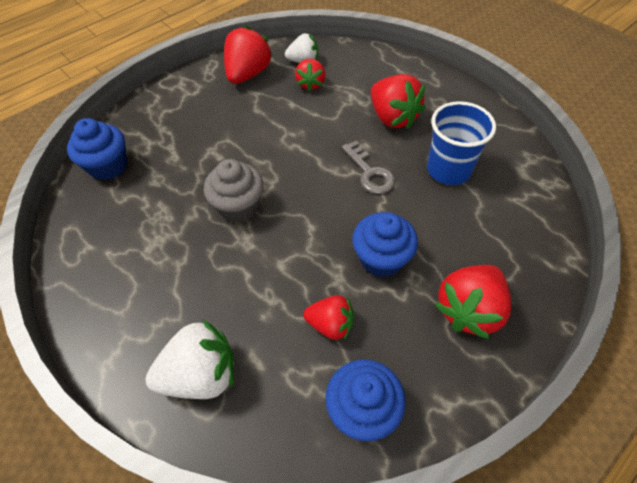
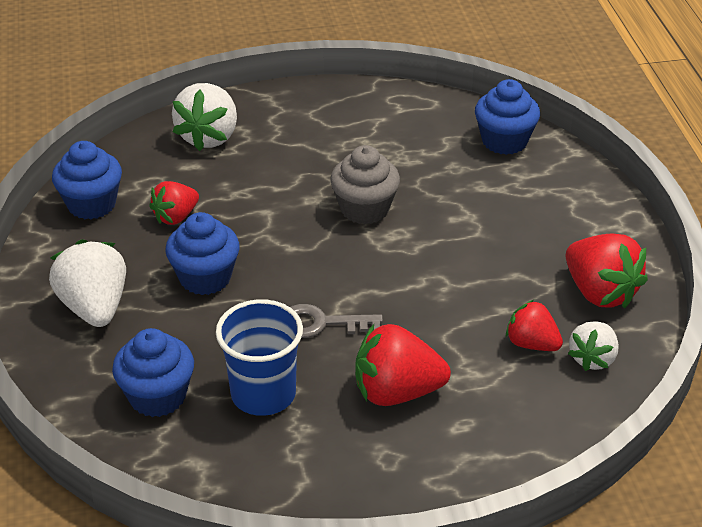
camera: 120 degrees right, 15 degrees down
(469, 310) = (94, 307): red strawberry -> white strawberry
(501, 218) = (157, 396): none -> blue cupcake

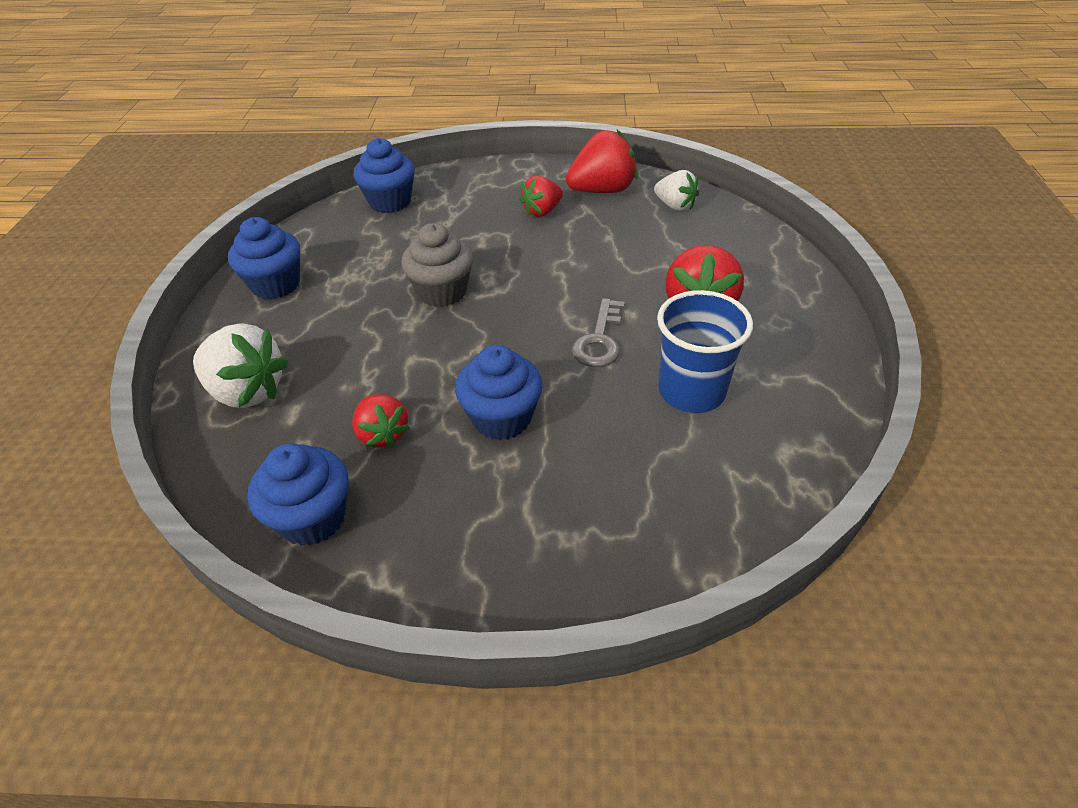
camera: 75 degrees left, 5 degrees up
(94, 307) = (520, 526): white strawberry -> none
(157, 396) = (685, 476): blue cupcake -> blue cupcake (276, 284)
(532, 344) = (653, 229): red strawberry -> red strawberry (542, 211)

